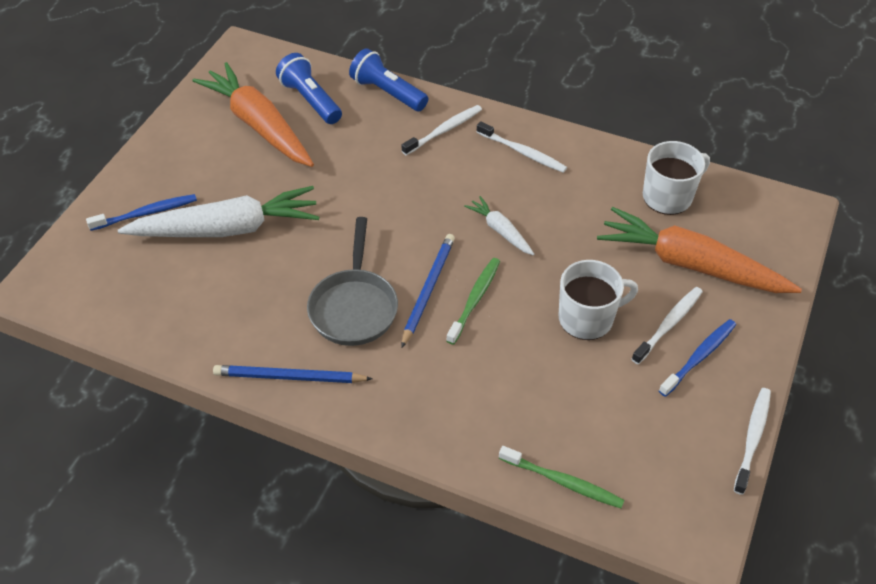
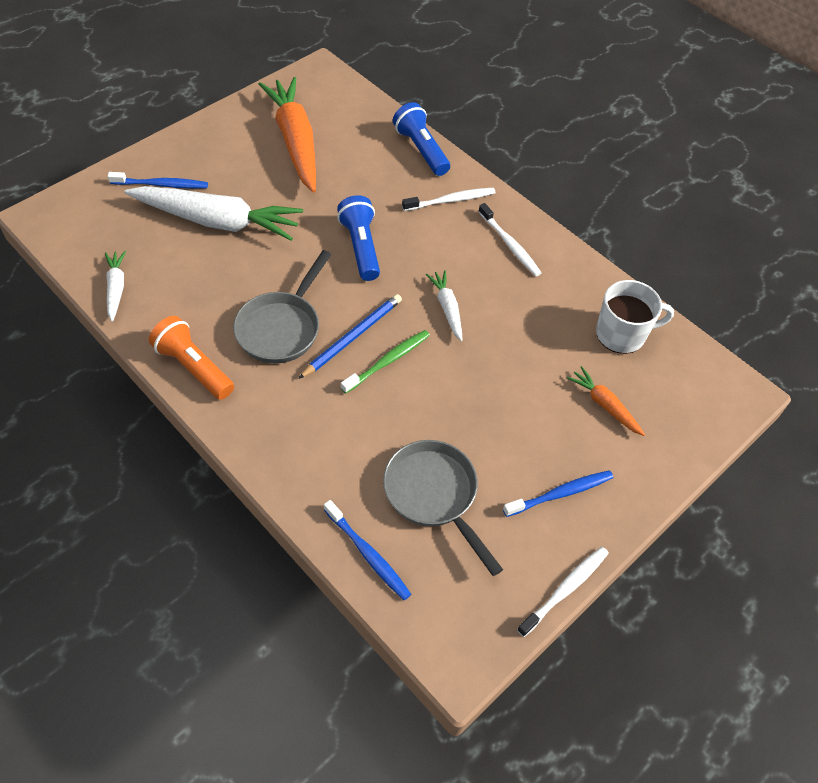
camera: 20 degrees right, 5 degrees up
(161, 331) = (116, 288): none -> white carrot
(290, 377) = (194, 367): blue pencil -> orange flashlight
(310, 100) = (351, 134): blue flashlight -> blue flashlight (361, 247)
(563, 482) = (368, 554): green toothbrush -> blue toothbrush
(587, 318) = (478, 417): white mug -> none
(590, 404) = (434, 495): none -> grey pan
(669, 324) = (550, 452): white toothbrush -> none
(690, 264) = (604, 405): orange carrot -> orange carrot, size x0.47

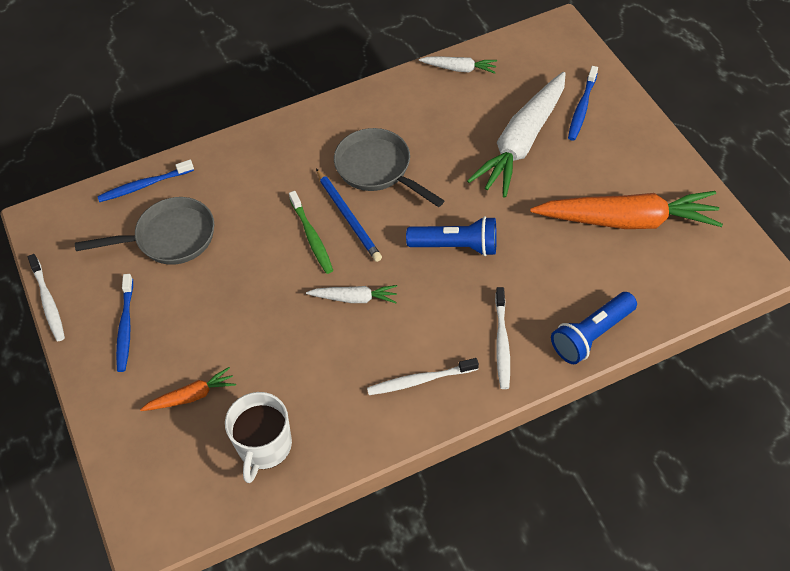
camera: 115 degrees right, 0 degrees up
(194, 367) = (357, 108): orange flashlight -> none
(421, 150) = (591, 335): blue flashlight -> blue flashlight turned 150 degrees clockwise

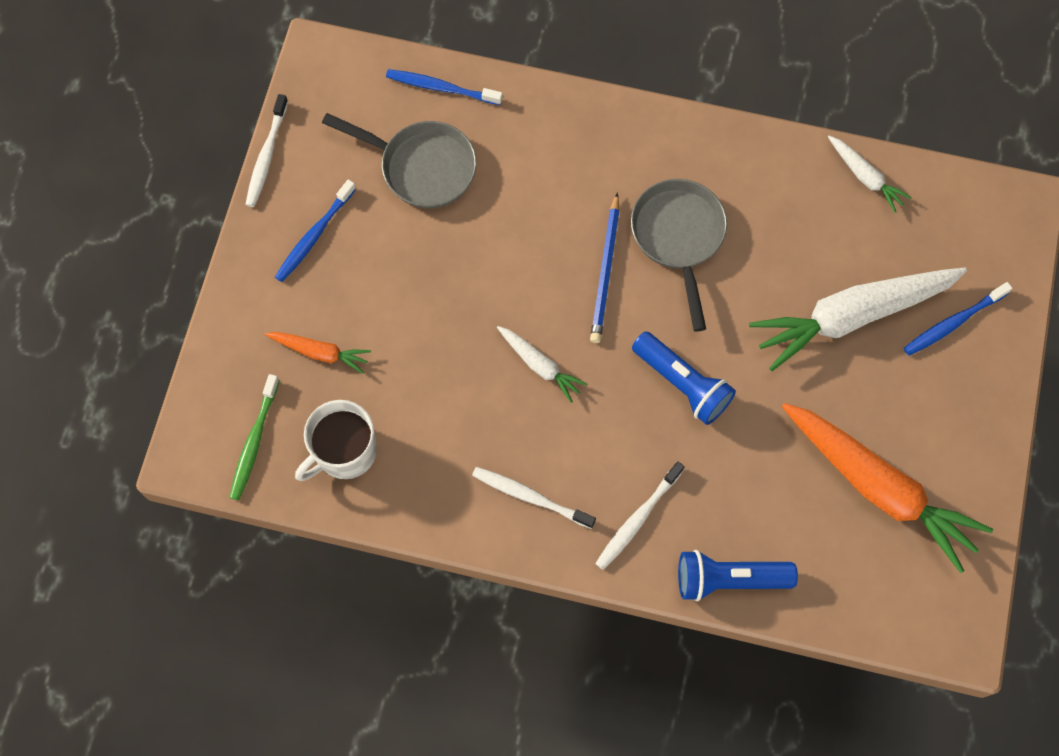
camera: 35 degrees right, 15 degrees up
(312, 237) = (553, 268): green toothbrush -> green toothbrush (254, 442)

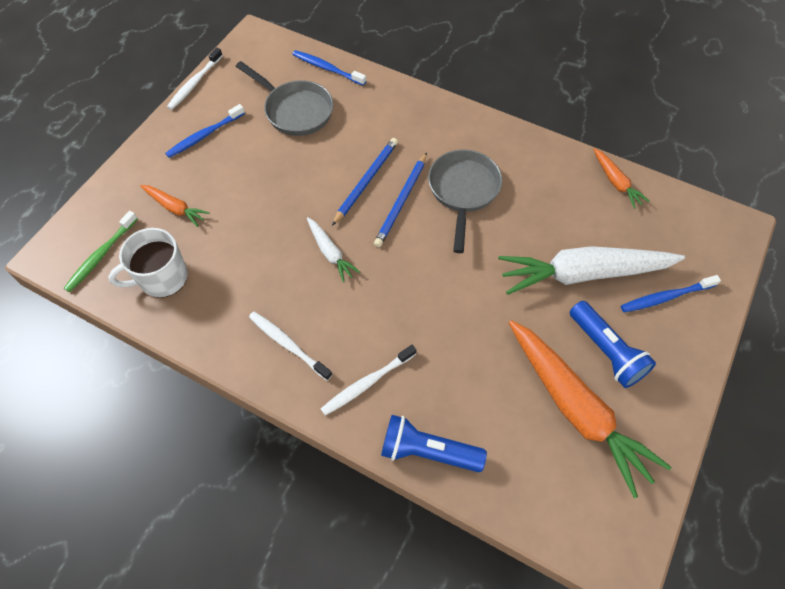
camera: 15 degrees right, 10 degrees down
(551, 253) = (366, 181): none -> blue pencil
(682, 384) = (435, 291): blue flashlight -> blue flashlight (606, 351)
(865, 177) = (616, 182): white carrot -> orange carrot

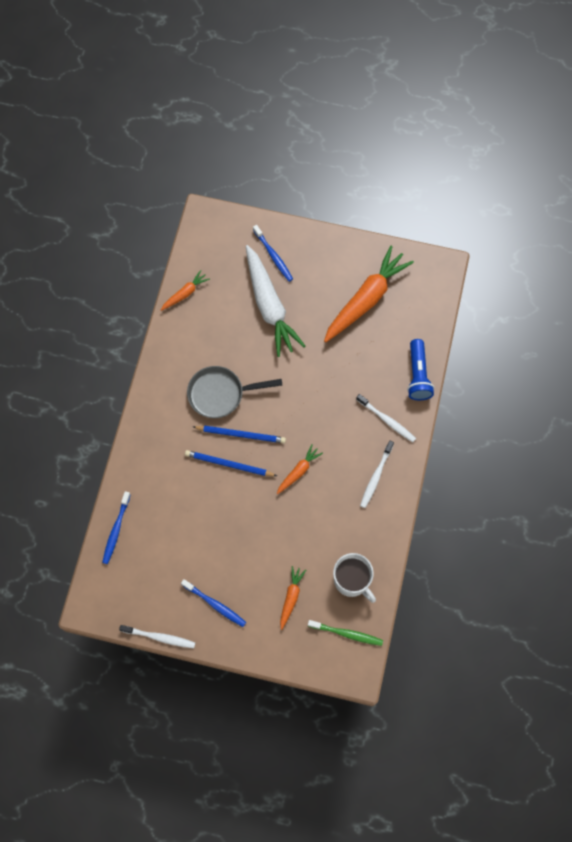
camera: 105 degrees left, 10 degrees up
(295, 110) = (170, 541): grey pan -> none
(330, 253) = (298, 471): white carrot -> orange carrot
(606, 351) = (323, 287): blue flashlight -> none

